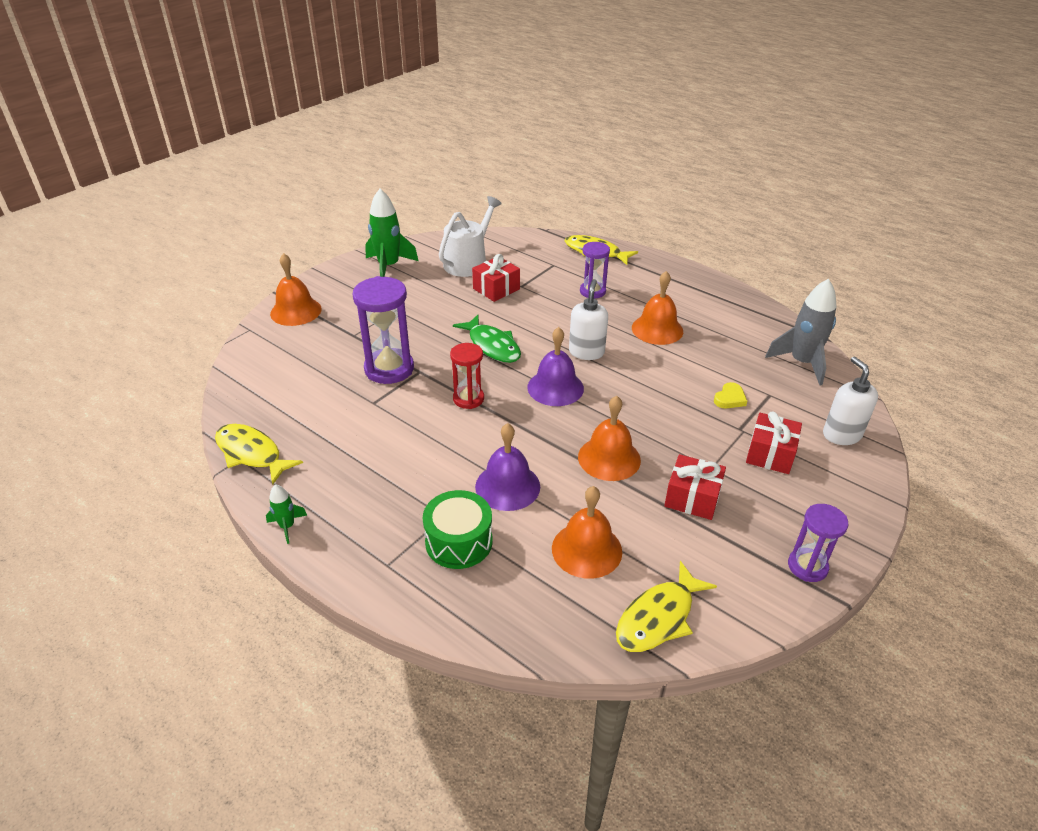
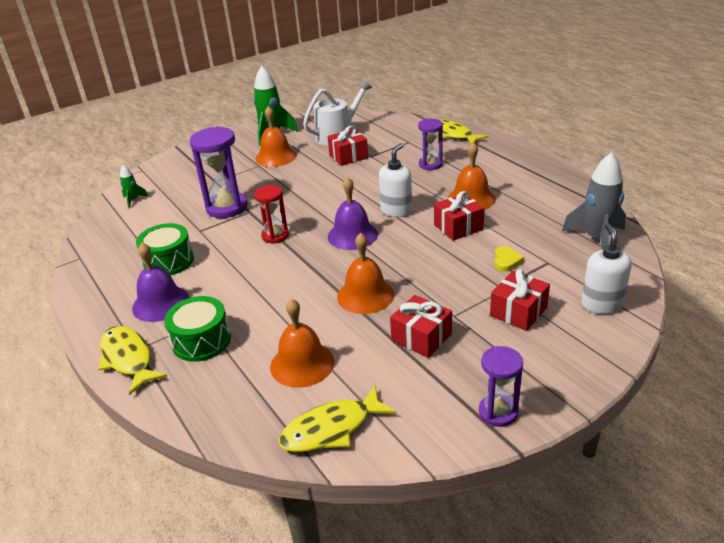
camera: 20 degrees right, 5 degrees down
(251, 454) = (90, 256): yellow fish -> yellow fish (128, 359)
(287, 526) = (82, 310): green rocket -> green rocket (133, 200)
(296, 311) = (183, 160): orange bell -> orange bell (276, 157)
(359, 447) = (169, 261): none -> green drum
(492, 346) = (319, 198): green fish -> none
(507, 486) = (266, 305): purple bell -> purple bell (160, 303)
(662, 365) = (458, 227): none -> red gift
(729, 398) = (506, 261): yellow heart -> yellow heart turned 45 degrees counterclockwise

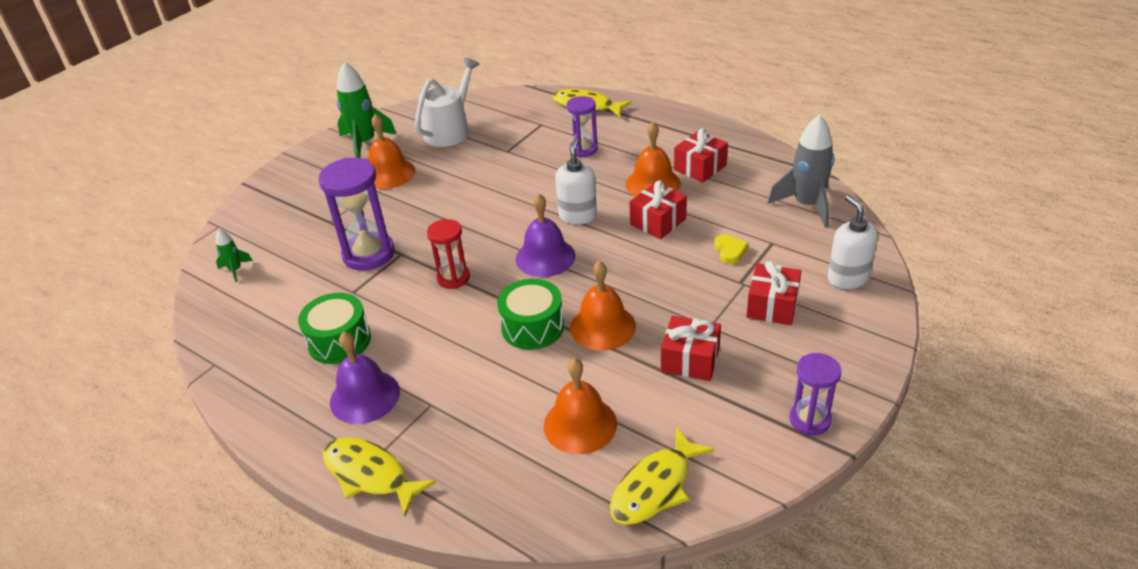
camera: 20 degrees left, 5 degrees up
(201, 341) = (446, 429): green drum -> green drum (532, 327)
(348, 156) = (480, 156): red gift -> red gift (700, 167)

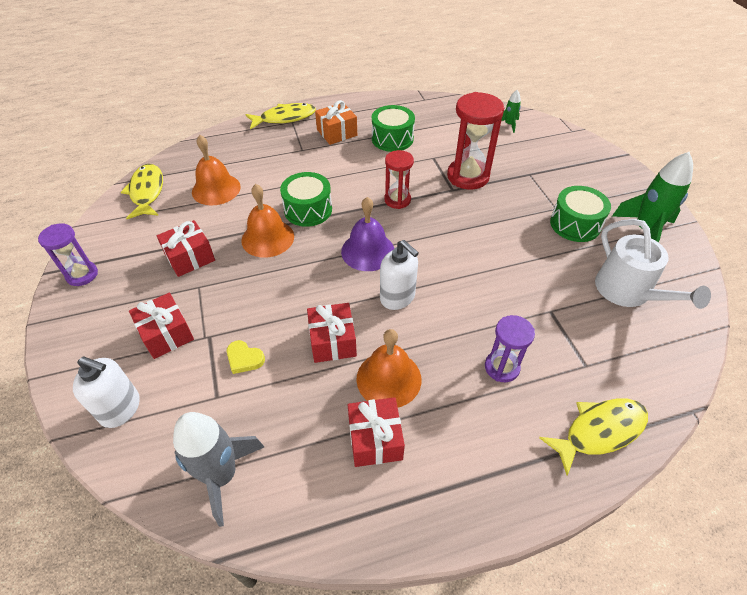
camera: 125 degrees right, 10 degrees up
(365, 396) = (337, 133): purple bell -> orange gift
(368, 254) = (468, 176): purple hourglass -> red hourglass
(389, 173) = (575, 224): orange bell -> green drum

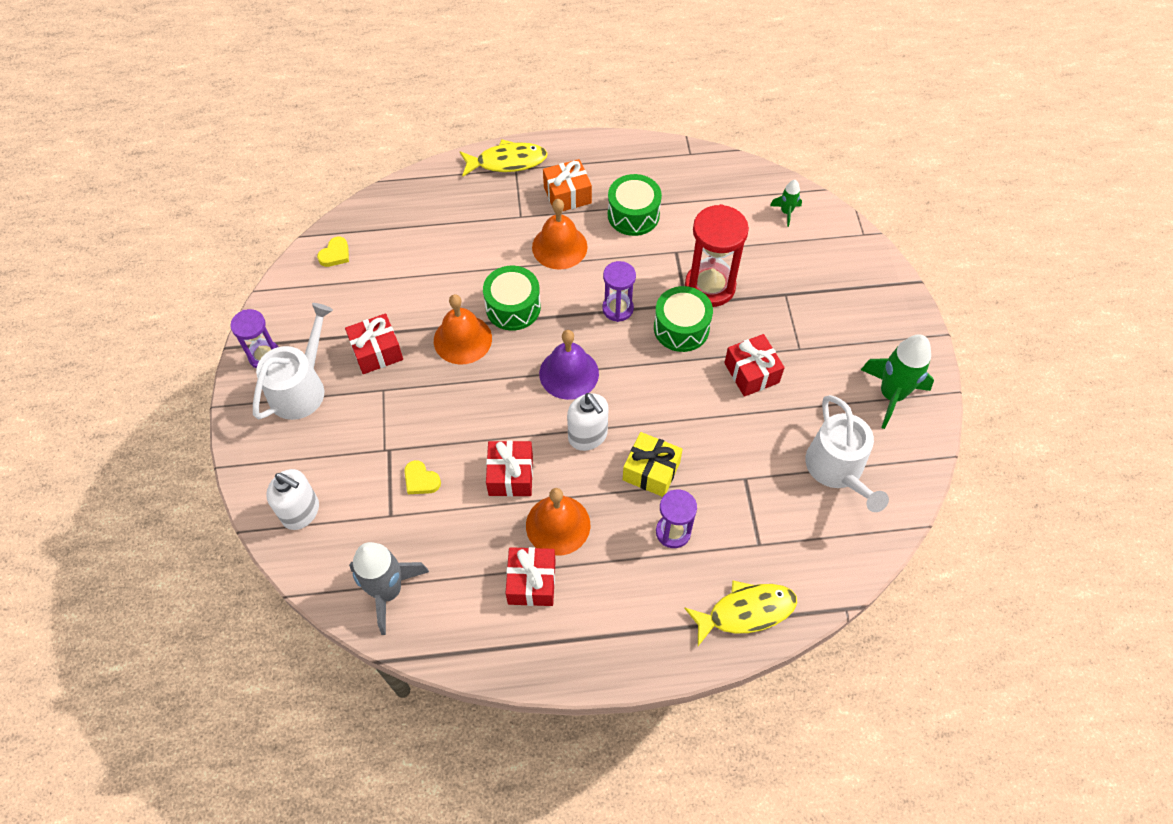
camera: 10 degrees right, 10 degrees up
(118, 296) = (301, 388): none -> white watering can
(147, 192) = (335, 254): yellow fish -> yellow heart
(166, 334) = (347, 440): red gift -> red gift (751, 373)
(216, 189) = (413, 262): orange bell -> orange bell (559, 247)
(397, 200) = (617, 309): red hourglass -> purple hourglass
(464, 317) = (651, 471): none -> yellow gift
(575, 224) = (813, 374): green drum -> green drum (681, 328)

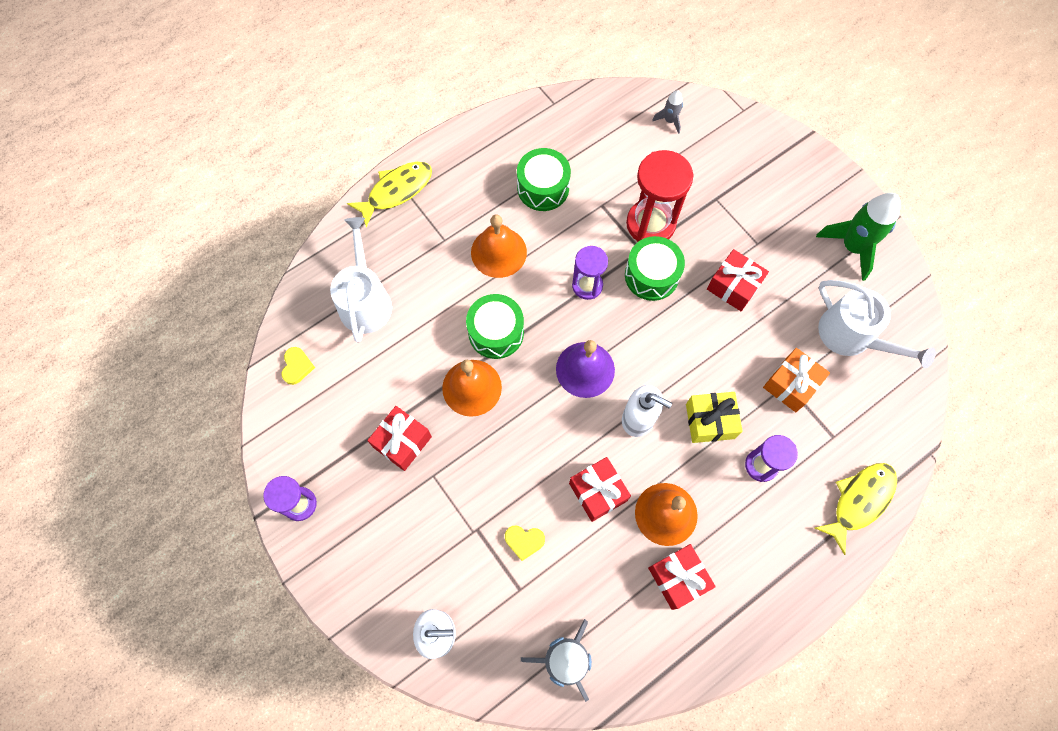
camera: 30 degrees left, 10 degrees up
(301, 388) = (356, 516): white watering can -> white watering can (365, 301)
(567, 195) = (472, 197): orange gift -> orange gift (791, 384)
(786, 212) = (669, 120): green rocket -> grey rocket

